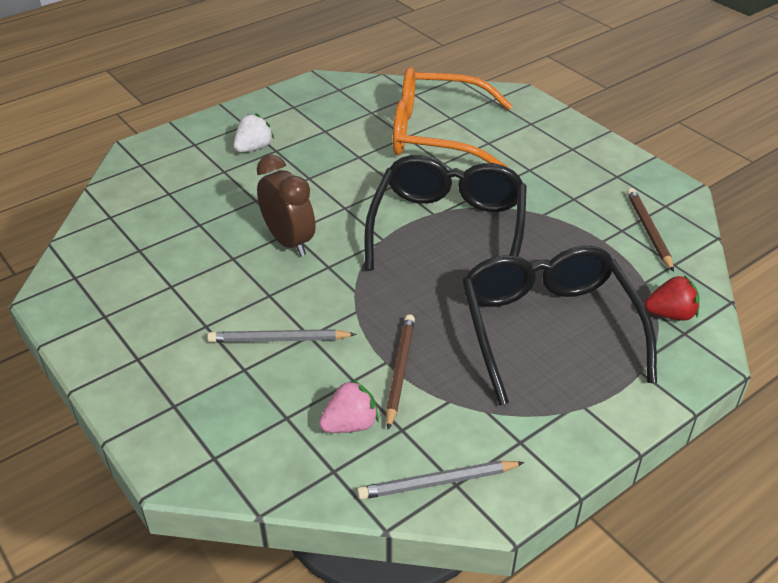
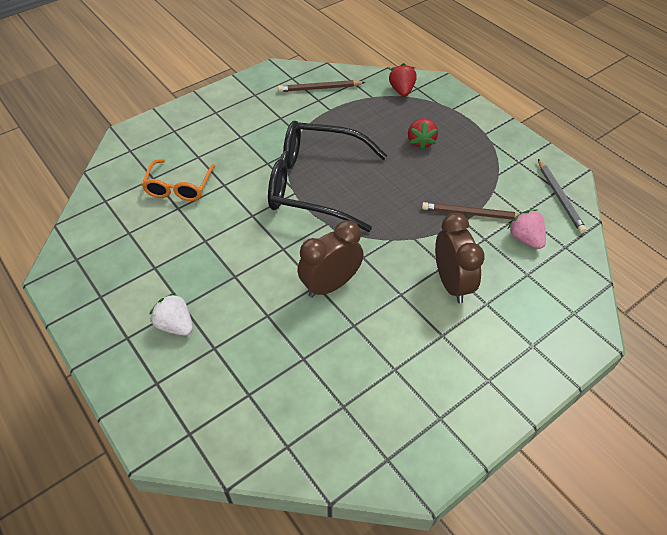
camera: 90 degrees left, 10 degrees up
(279, 339) = (451, 283): grey pencil -> brown clock
(437, 134) = (179, 187): orange glasses -> orange glasses, size x0.54
(548, 328) = (421, 142): black glasses -> red strawberry

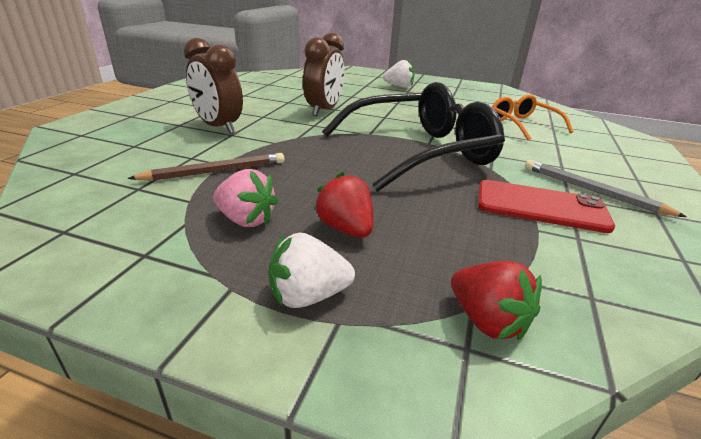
camera: 145 degrees right, 20 degrees down
(307, 118) = (540, 206): none -> red phone
(319, 88) = (614, 258): brown pencil -> none
(457, 120) = (308, 296): none -> white strawberry
(525, 239) = (134, 167): pink strawberry -> pink strawberry (246, 220)
(559, 197) = (64, 220): grey pencil -> grey pencil (592, 191)

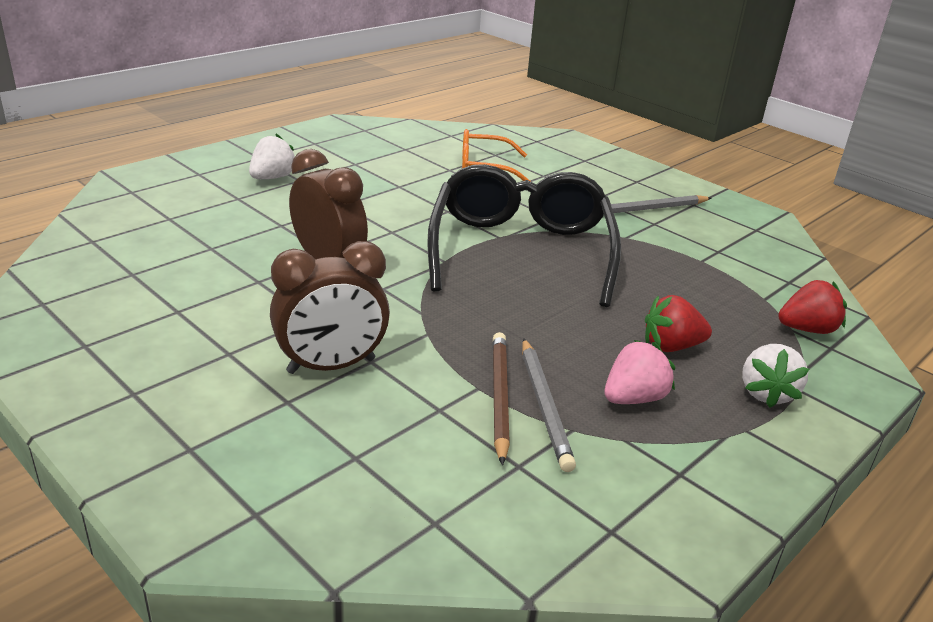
camera: 65 degrees left, 0 degrees up
(214, 187) = (544, 405): none -> grey pencil
(540, 206) = (666, 242): red phone -> none

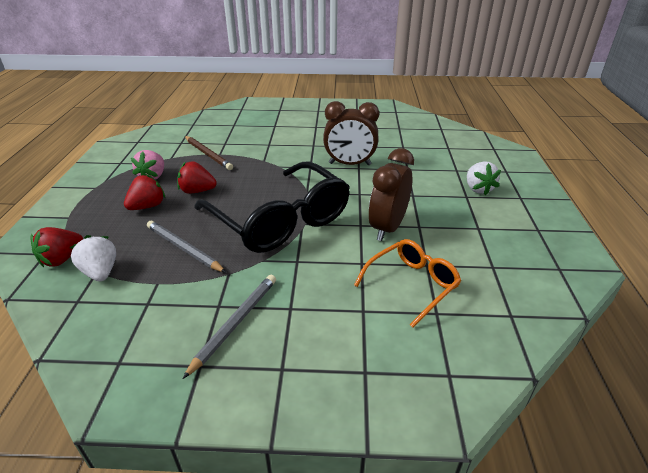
camera: 140 degrees right, 5 degrees up
(331, 366) = (278, 137): brown clock -> brown clock (387, 228)
(544, 405) = (188, 159): grey pencil -> grey pencil (184, 248)
(582, 334) = (197, 191): none -> red strawberry
(766, 393) = (87, 206): white strawberry -> white strawberry (100, 272)

